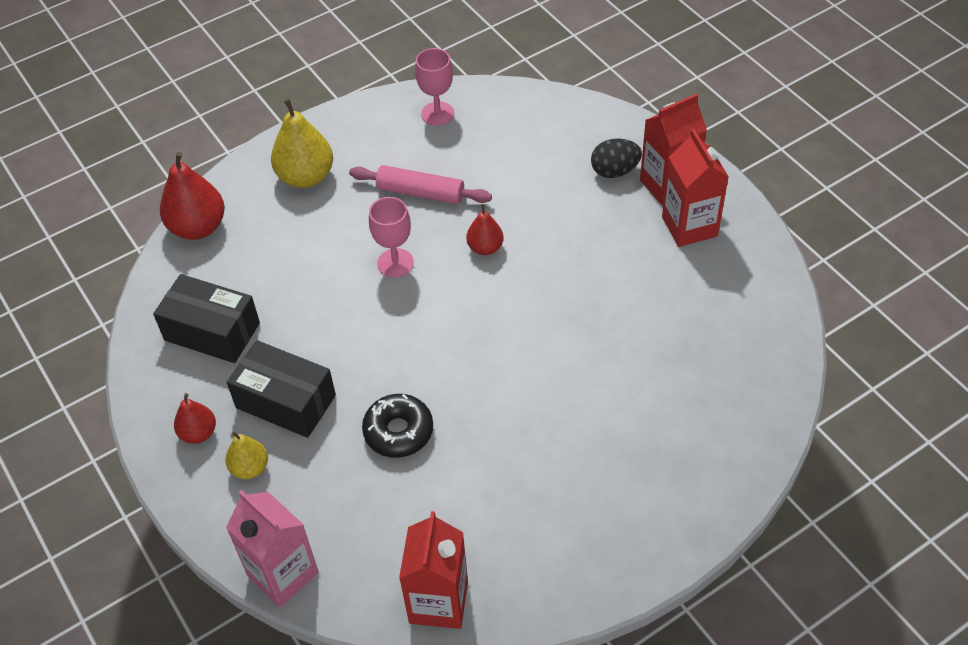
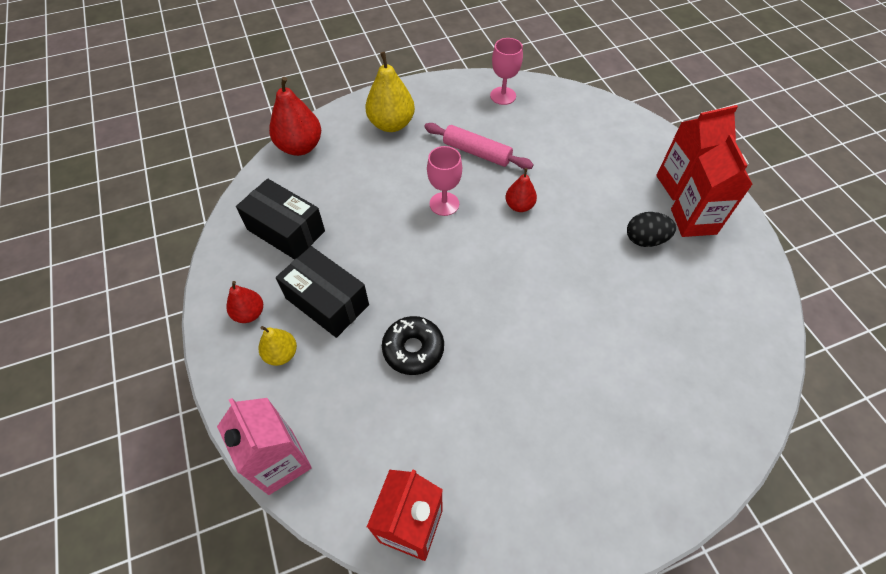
camera: 10 degrees right, 5 degrees up
(614, 171) = (636, 164): black egg -> black egg (645, 239)

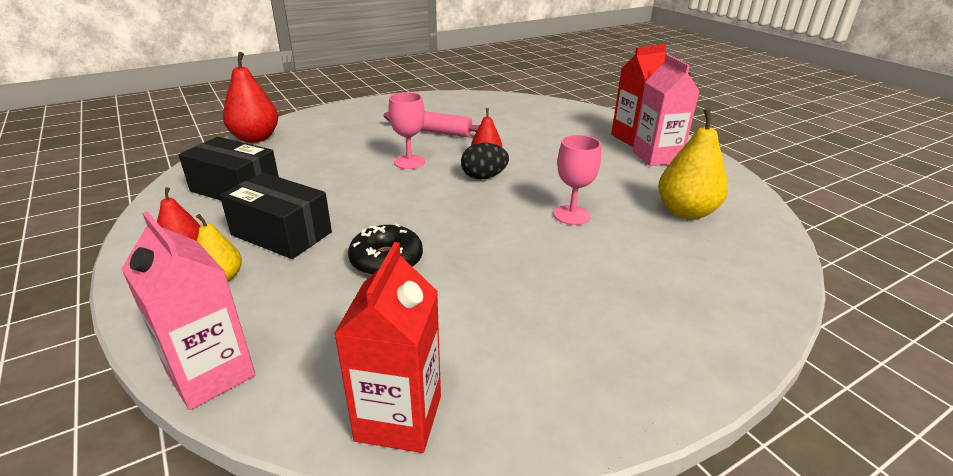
camera: 10 degrees left, 25 degrees down
(391, 124) = (350, 121): yellow pear -> yellow pear (686, 212)
(503, 96) = (456, 102): pink goblet -> pink goblet (572, 215)
(645, 239) = (615, 170): black egg -> black egg (484, 177)
(693, 221) = (656, 157): red carton -> pink carton

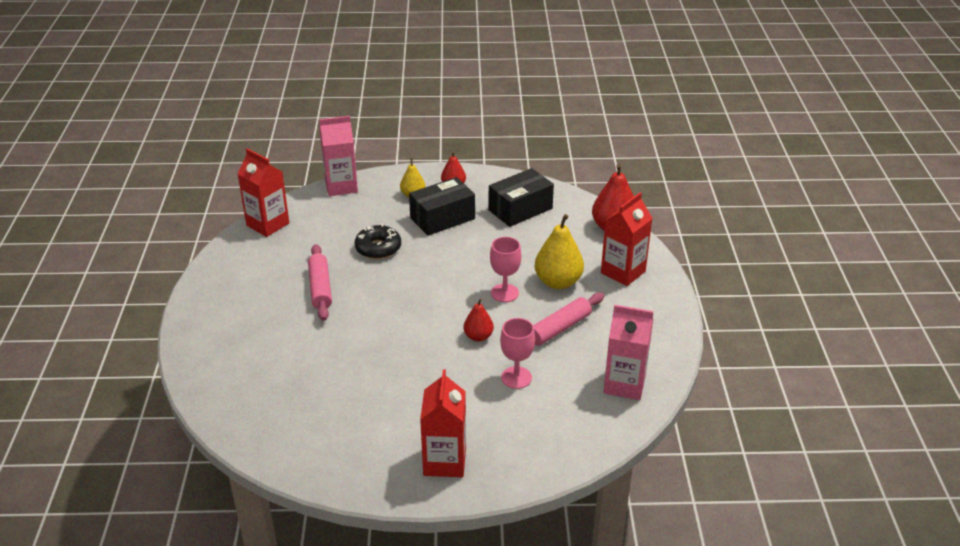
camera: 120 degrees right, 5 degrees up
(332, 124) = (623, 272): none -> red carton
(484, 177) = (446, 322): black egg -> none
(513, 273) = (320, 288): none -> pink rolling pin
(572, 215) = (353, 341): pink goblet -> pink goblet (516, 377)
(656, 157) = (393, 449): pink carton -> pink carton (624, 384)
(686, 212) = (301, 403): yellow pear -> yellow pear (558, 282)

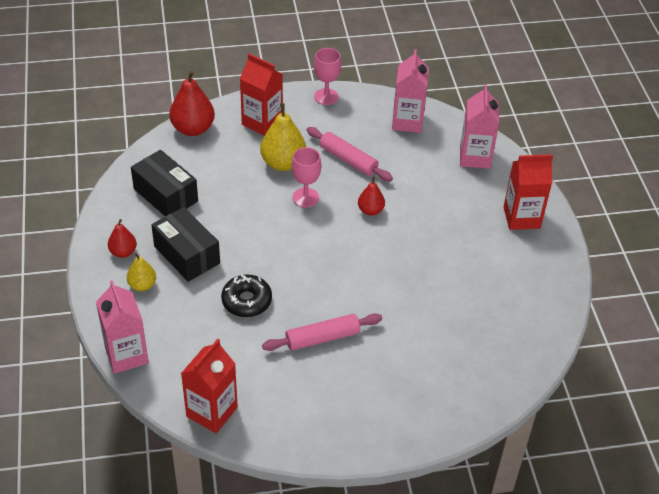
camera: 100 degrees left, 10 degrees up
(516, 377) = (416, 183): pink goblet -> pink goblet (326, 96)
(556, 436) = (475, 157): none -> pink carton

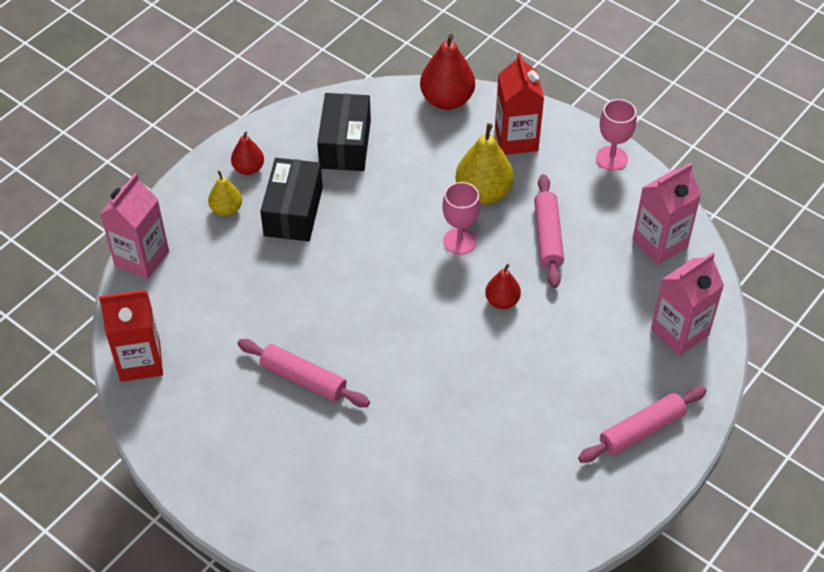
camera: 50 degrees right, 5 degrees up
(246, 301) = (287, 293): black donut -> none
(521, 217) = (641, 430): red carton -> pink rolling pin

